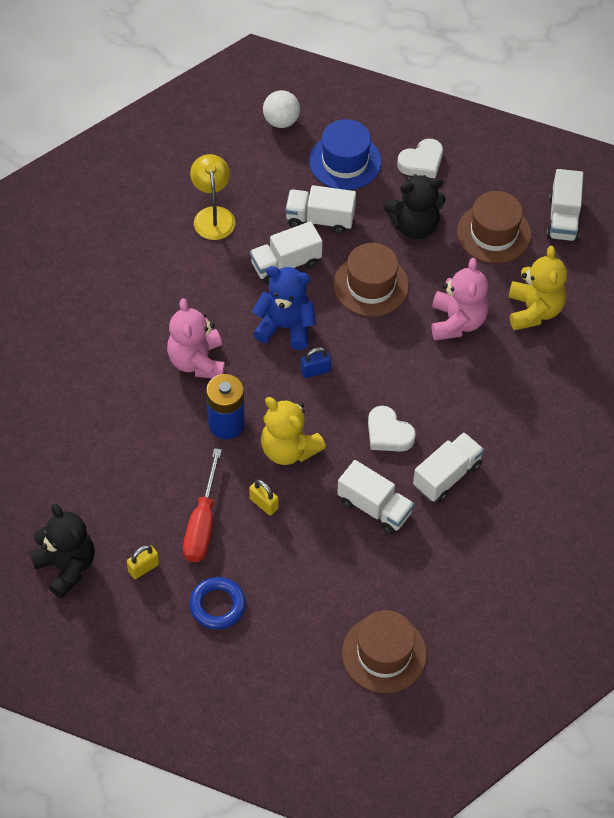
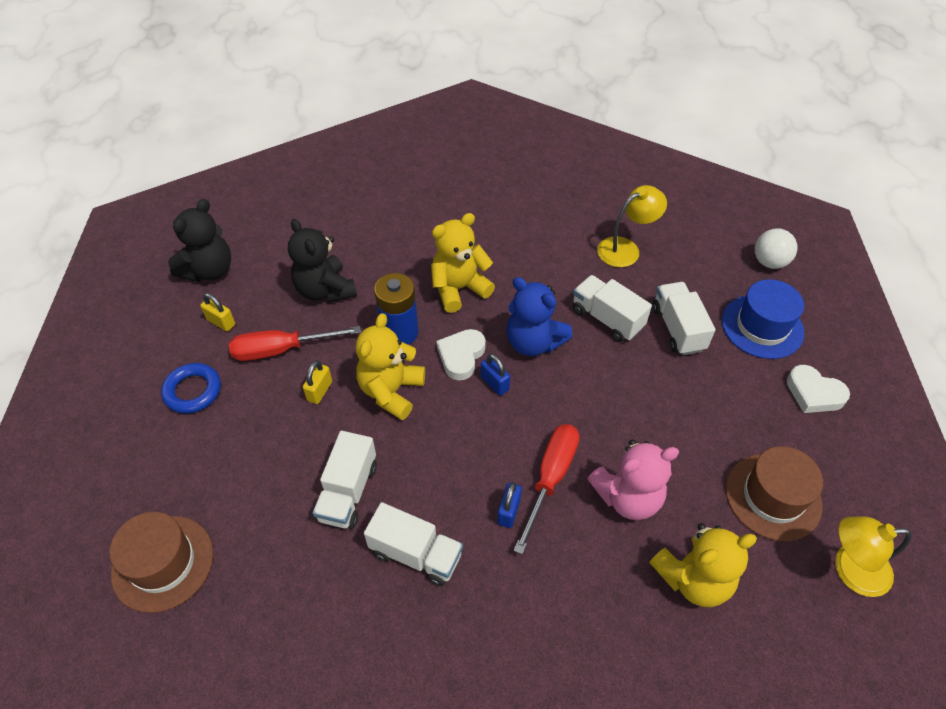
camera: 70 degrees right, 5 degrees down
(197, 361) = (459, 289): pink teddy bear -> yellow teddy bear
(285, 327) = (533, 342): blue teddy bear -> blue teddy bear turned 135 degrees clockwise
(371, 285) = (626, 398): brown hat -> none
(388, 433) = (447, 475): white heart -> white heart (461, 356)
(414, 226) = (727, 413): black teddy bear -> black teddy bear (325, 290)
(420, 365) = (550, 478): none -> red screwdriver
(437, 403) = (508, 511): none -> blue padlock
(563, 218) = (850, 569): white truck -> yellow lamp

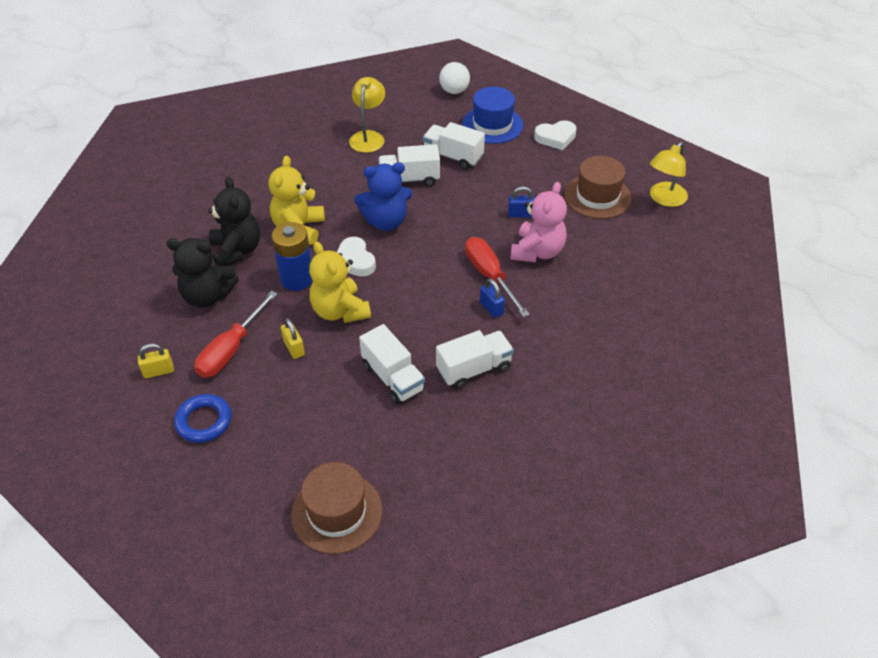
camera: 50 degrees left, 5 degrees down
(209, 270) = (95, 352): black teddy bear -> black teddy bear (237, 251)
(494, 383) = (394, 258): blue padlock -> blue padlock (520, 214)
(693, 578) = (611, 259): yellow teddy bear -> none

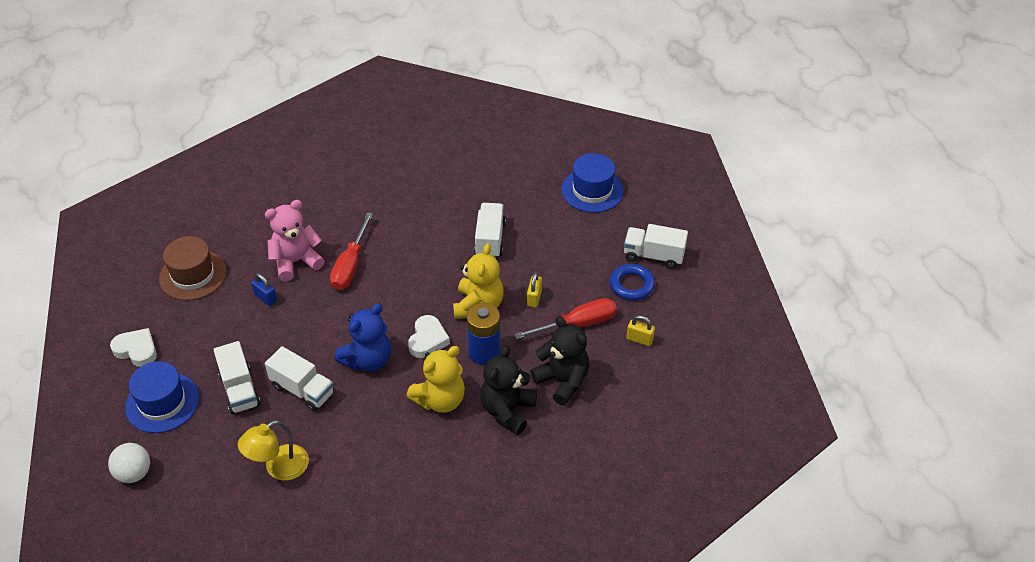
camera: 140 degrees left, 0 degrees up
(337, 512) = (592, 190): brown hat -> blue hat
(386, 221) = (368, 360): blue teddy bear -> blue teddy bear turned 105 degrees clockwise
(474, 369) = (436, 214): white truck -> white truck (653, 256)
(491, 308) = (378, 243): blue padlock -> none
(664, 199) = (154, 242): yellow lamp -> none

